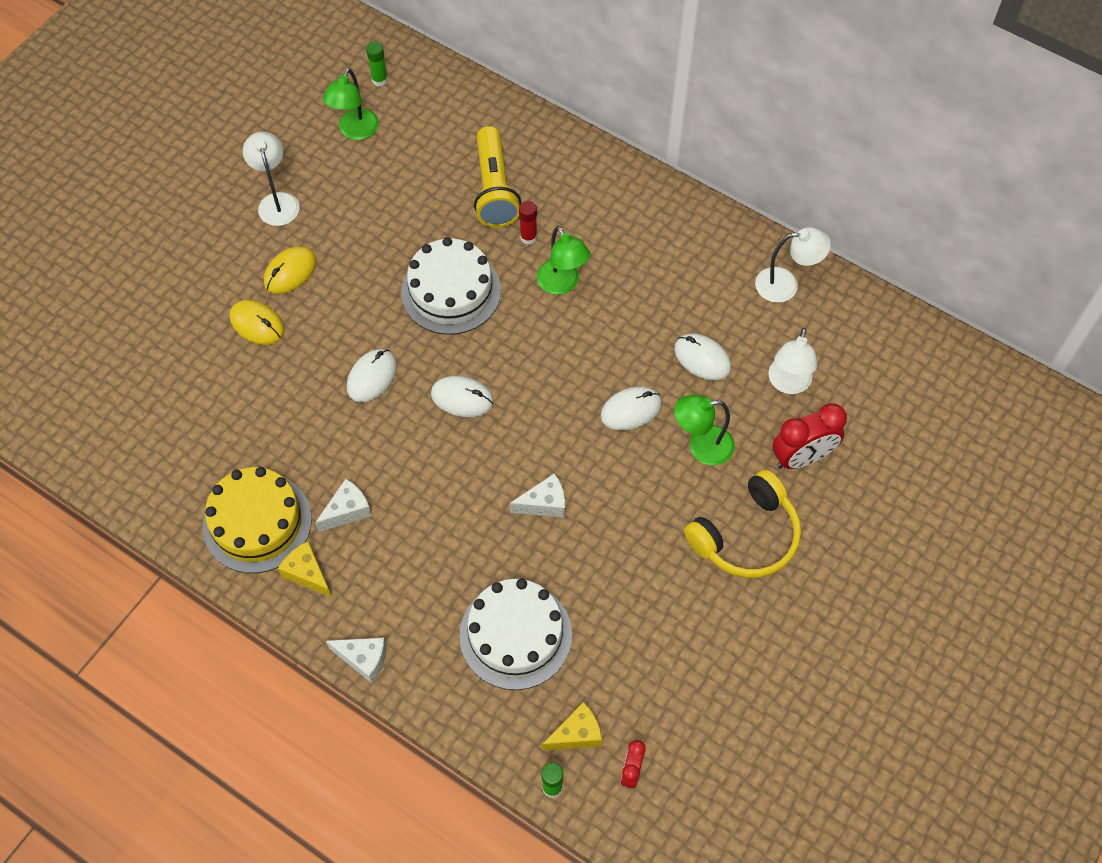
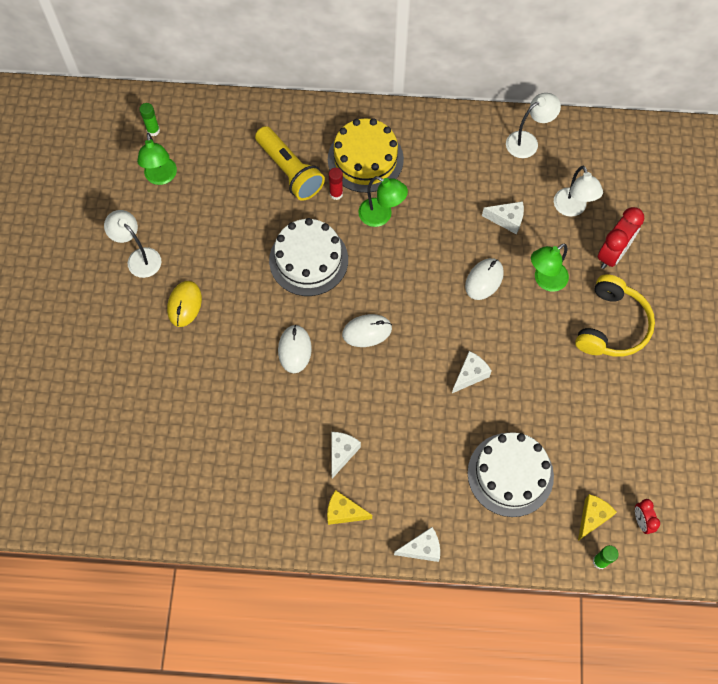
camera: 30 degrees left, 5 degrees up
(257, 324) = (186, 355): yellow mouse -> none
(257, 522) = (284, 496): yellow cake -> yellow cake (365, 159)
(702, 358) = (507, 220): white mouse -> white cheese

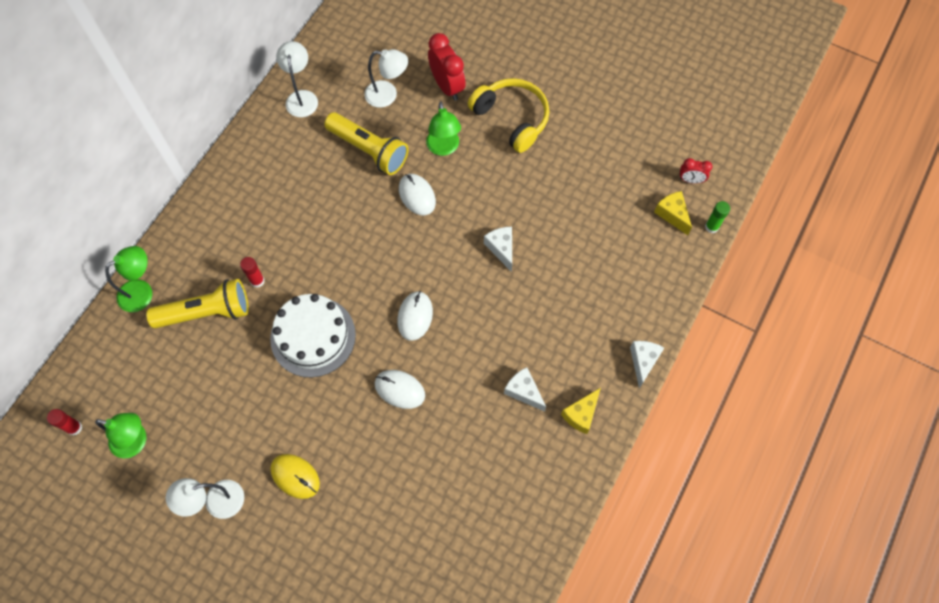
camera: 65 degrees left, 0 degrees up
(153, 130) = (74, 428): green glue stick -> red glue stick
(365, 159) = (236, 239): yellow cake -> none
(381, 216) = (304, 251): green lamp -> green lamp (142, 291)
(507, 220) = (369, 150): white cheese -> yellow flashlight
(510, 474) = (607, 259): white cake -> none

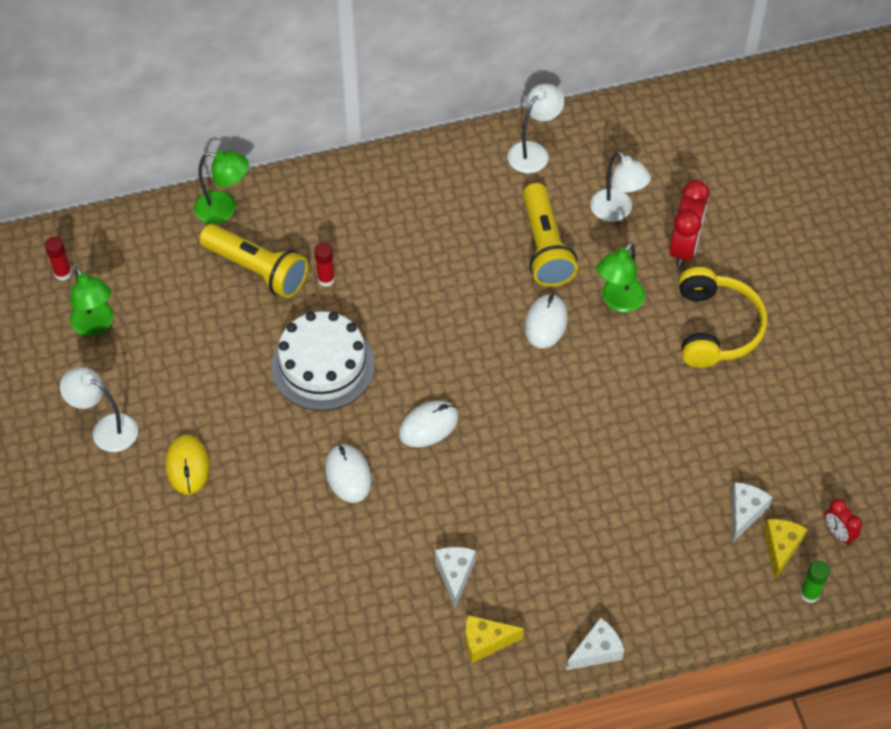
camera: 45 degrees right, 10 degrees down
(501, 249) = (573, 435): white cheese -> white cheese (744, 513)

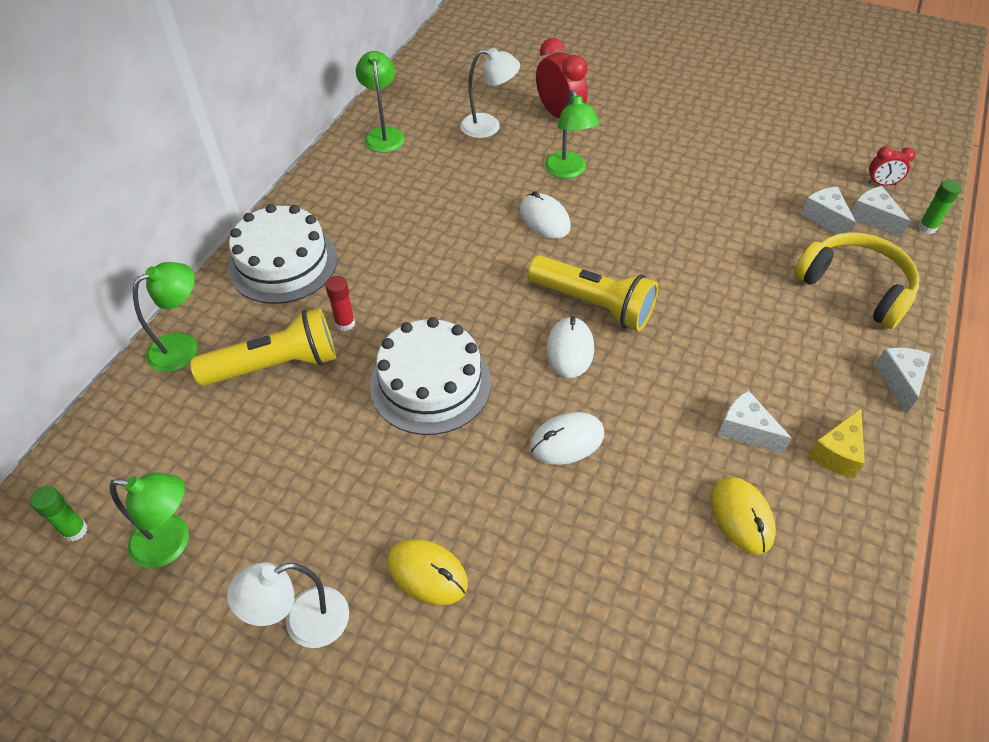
camera: 50 degrees left, 5 degrees down
(63, 273) = (75, 530): red glue stick -> green glue stick
(343, 201) = (283, 263): none -> white cake
(348, 475) = (566, 441): white mouse -> white mouse turned 45 degrees counterclockwise
(378, 611) = (741, 516): none -> yellow mouse
(534, 151) = (383, 134): white lamp -> green lamp
(545, 247) = (475, 178): yellow flashlight -> yellow flashlight (593, 304)
(715, 327) = (644, 139): yellow headphones -> yellow headphones (855, 287)
(781, 548) = (873, 218): yellow cheese -> white cheese

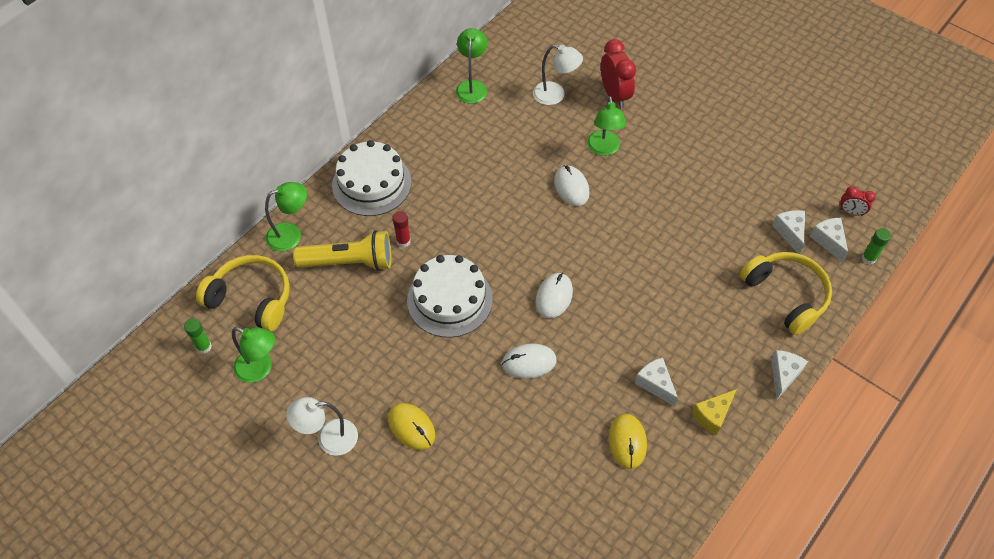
camera: 15 degrees right, 5 degrees up
(140, 444) = (251, 299): none -> yellow headphones
(593, 304) = (583, 265): yellow flashlight -> none

